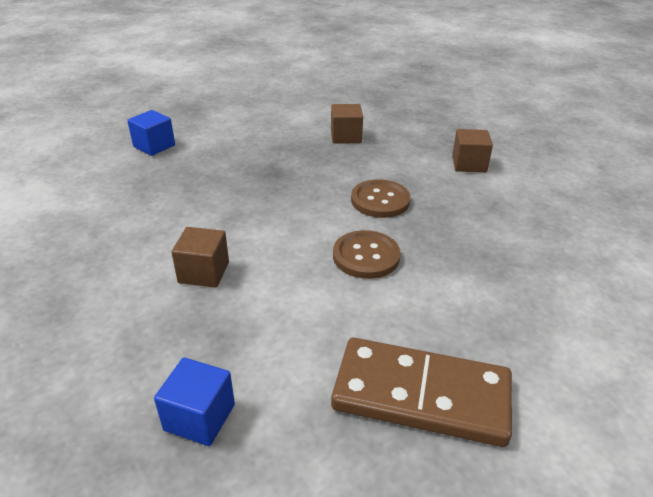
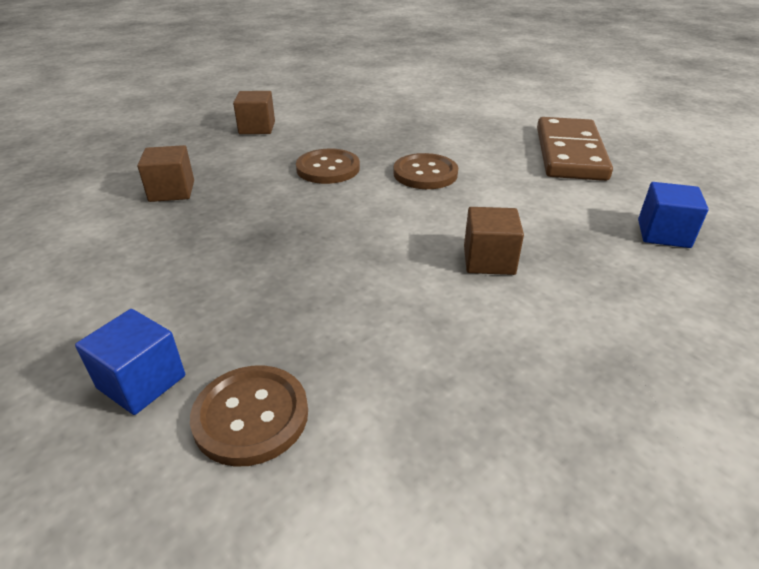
camera: 95 degrees left, 0 degrees up
(112, 174) = (251, 416): none -> brown button

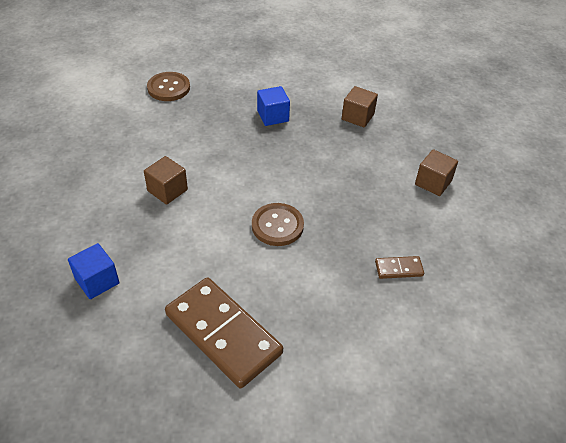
camera: 125 degrees right, 10 degrees up
(141, 382) = (212, 73): blue cube -> blue cube (273, 116)
(328, 168) = (329, 185): brown button -> none
(388, 116) = (398, 269): none -> brown domino

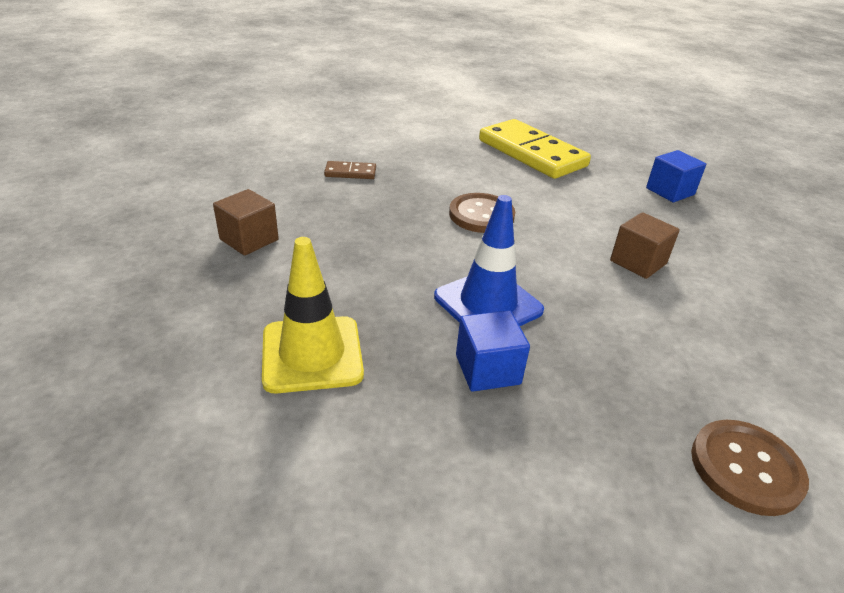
camera: 175 degrees left, 10 degrees down
(223, 333) = (531, 153): brown domino -> yellow domino
(272, 150) = (488, 303): none -> blue traffic cone
(358, 117) = (312, 354): brown cube -> yellow traffic cone

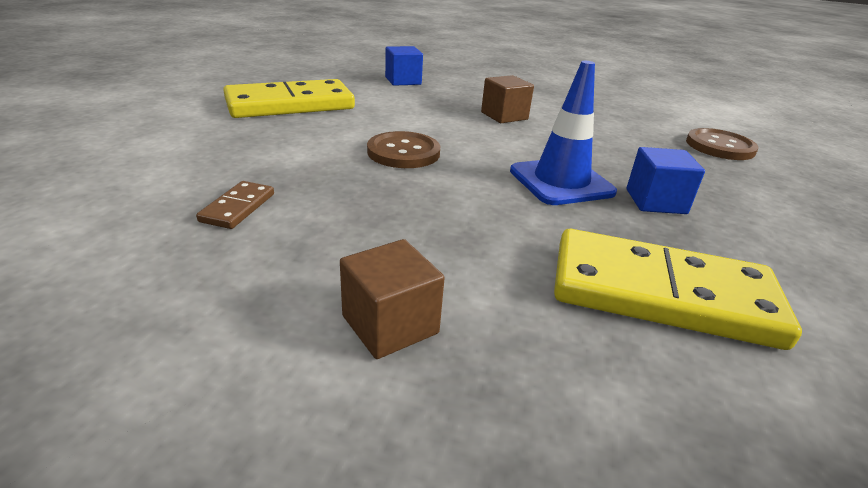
camera: 75 degrees left, 5 degrees down
(312, 354) = (661, 294): yellow traffic cone -> yellow domino

